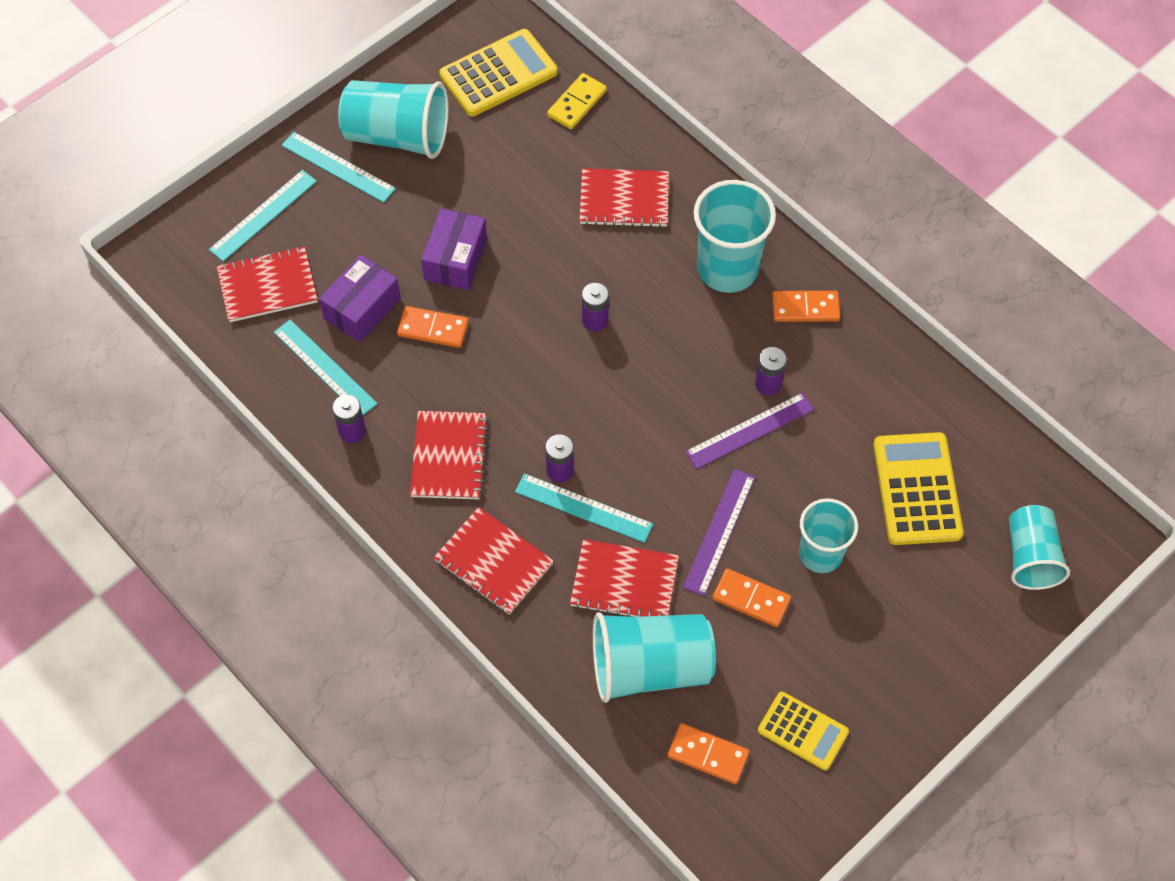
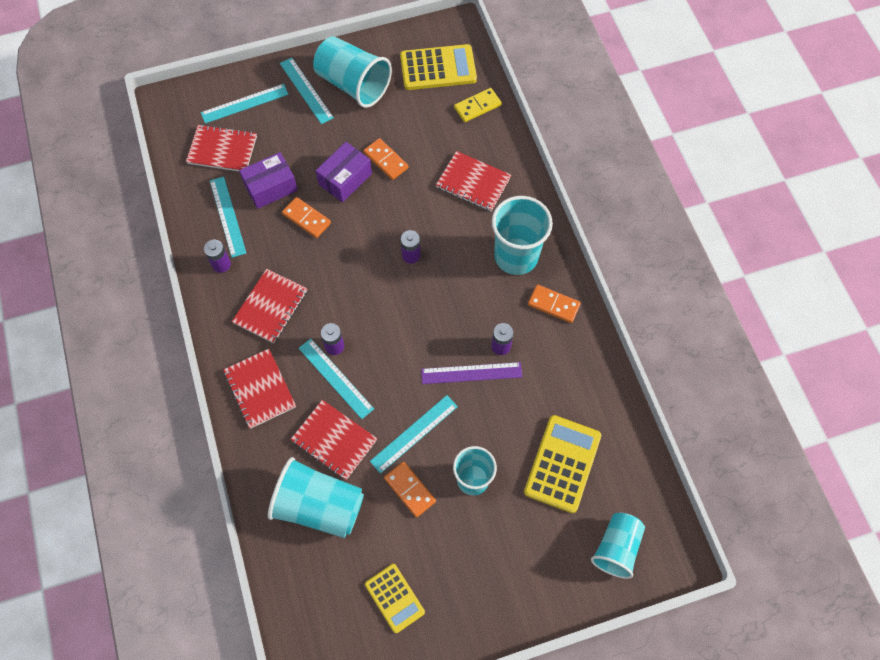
camera: 25 degrees right, 5 degrees up
(708, 754) = (324, 584): orange domino -> orange domino (386, 160)
(719, 531) = (414, 433): purple ruler -> turquoise ruler

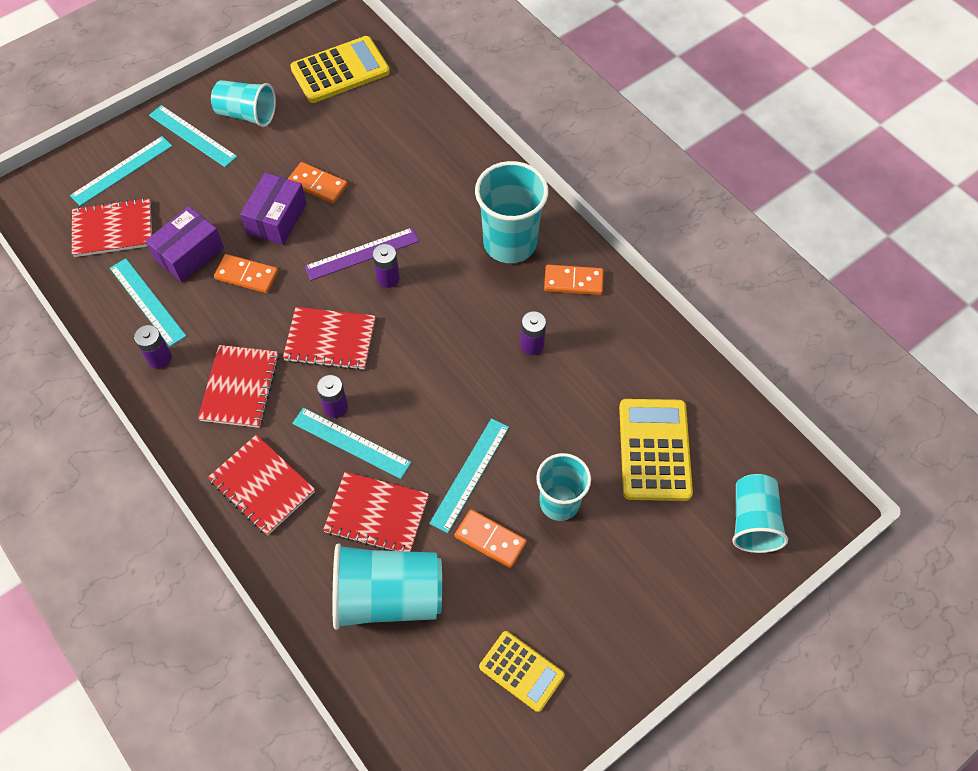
camera: 20 degrees left, 5 degrees down
(353, 84) = (247, 114): turquoise cup -> turquoise cup, size x0.66
(471, 373) = (510, 385): purple ruler -> purple ruler (362, 254)
(473, 182) = (429, 179): red notebook -> red notebook (330, 340)
(477, 106) = (401, 98): yellow domino -> none

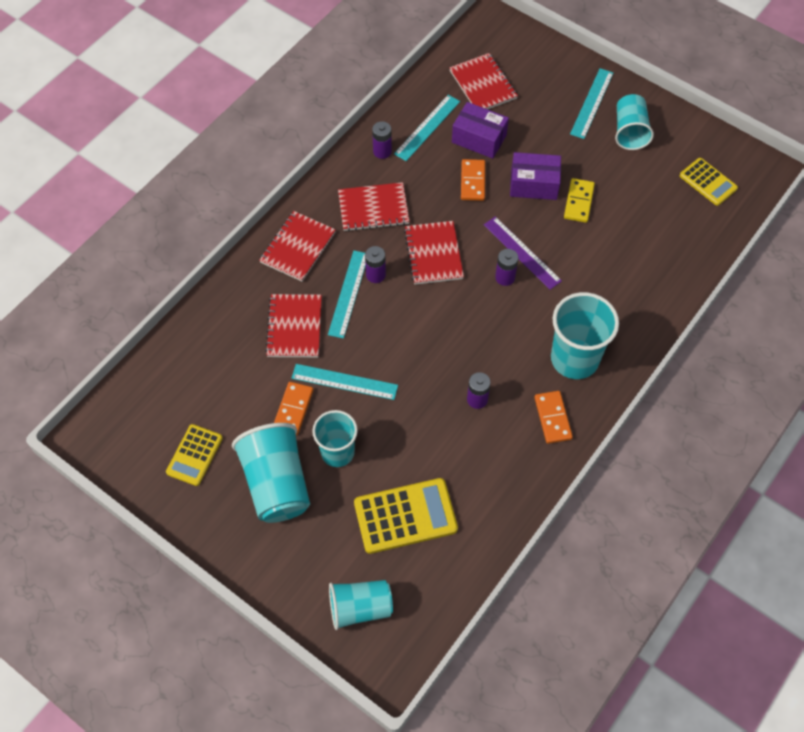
camera: 75 degrees right, 0 degrees up
(122, 171) = (539, 71): turquoise ruler -> none
(318, 184) = (579, 202): orange domino -> yellow domino
(340, 70) = (708, 182): yellow calculator -> yellow calculator, size x0.63
(388, 596) = (232, 352): turquoise cup -> turquoise cup (276, 483)

